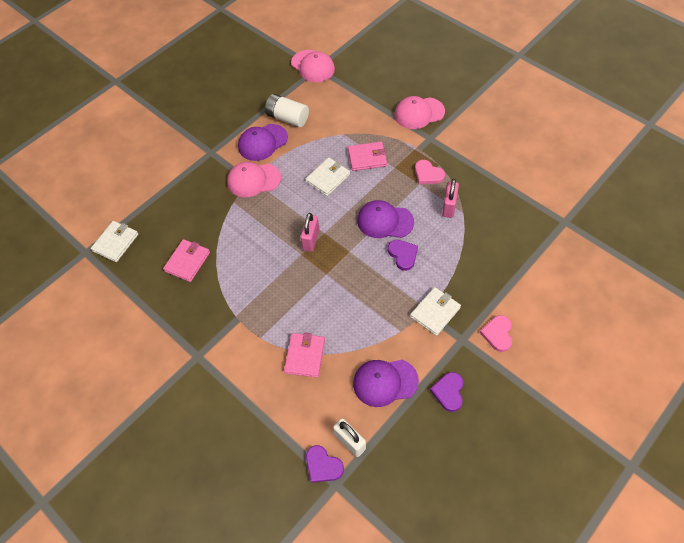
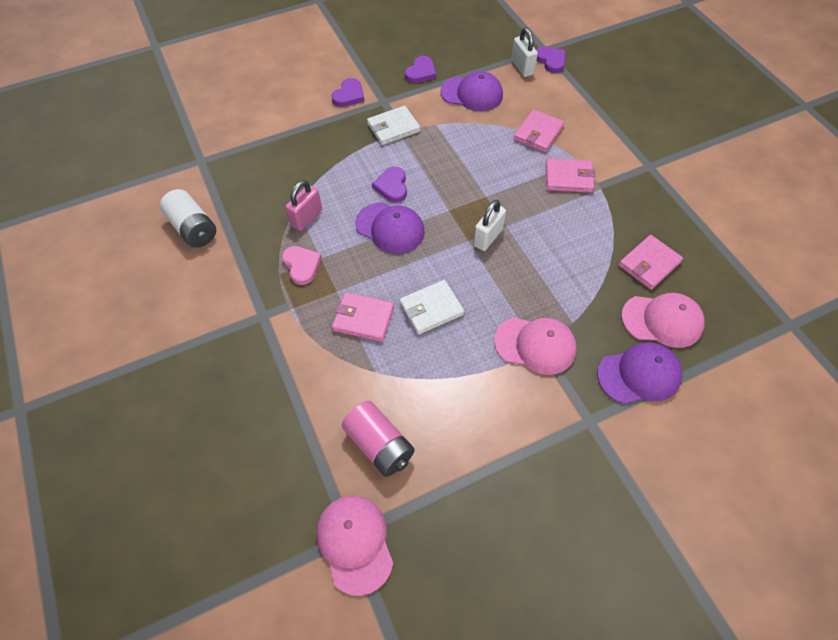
camera: 160 degrees left, 0 degrees up
(115, 242) = (747, 323): white wallet -> none
(262, 142) = (503, 406): purple cap -> purple cap (639, 375)
(265, 316) = (568, 177): none -> pink wallet
(287, 118) = (447, 438): white battery -> white battery (193, 228)
(311, 240) = (488, 237): pink padlock -> white padlock
(322, 103) = (379, 445): none -> pink battery
(419, 113) = (248, 362): pink cap -> pink cap (662, 320)
(497, 334) = (349, 95): pink heart -> purple heart

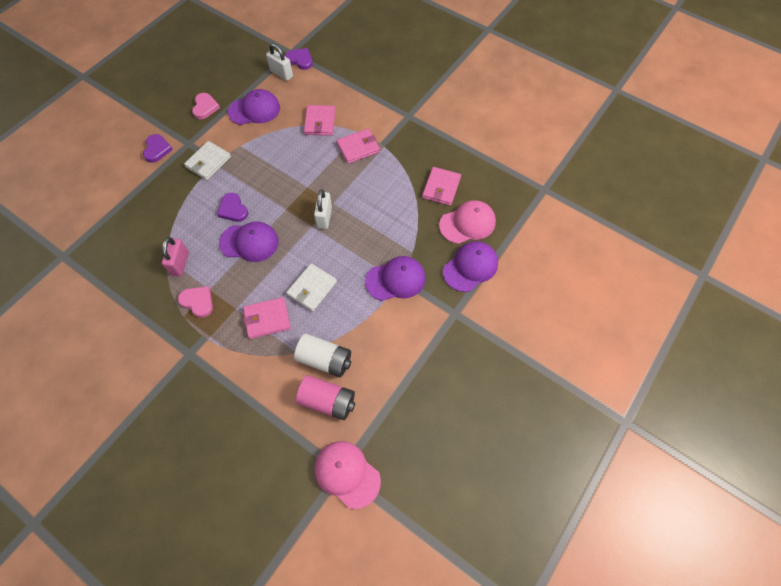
camera: 30 degrees left, 5 degrees up
(193, 228) = (91, 314): white battery -> white battery (325, 360)
(421, 72) = (205, 107): purple heart -> pink heart
(535, 345) = (396, 280): pink cap -> purple cap

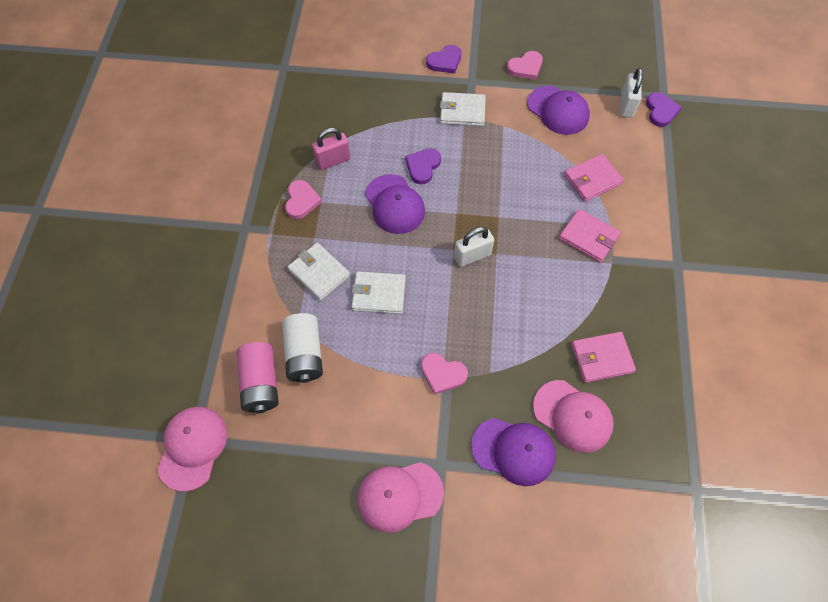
camera: 60 degrees right, 0 degrees up
(267, 319) = (319, 273): pink wallet -> white wallet
(396, 280) = (442, 374): purple cap -> pink heart
(461, 348) = (399, 496): none -> pink cap

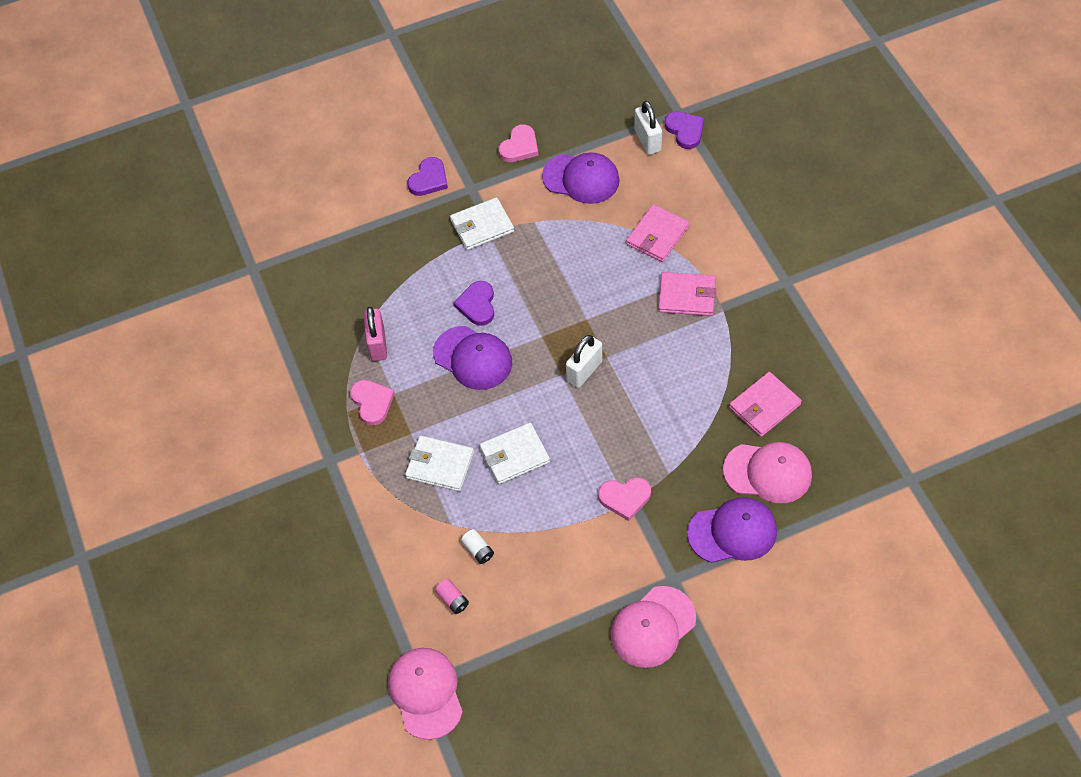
camera: 25 degrees left, 5 degrees down
(261, 383) = (453, 600): pink battery -> pink battery, size x0.47
(304, 354) = (478, 550): white battery -> white battery, size x0.47
(333, 161) = (377, 344): pink padlock -> pink padlock turned 45 degrees counterclockwise

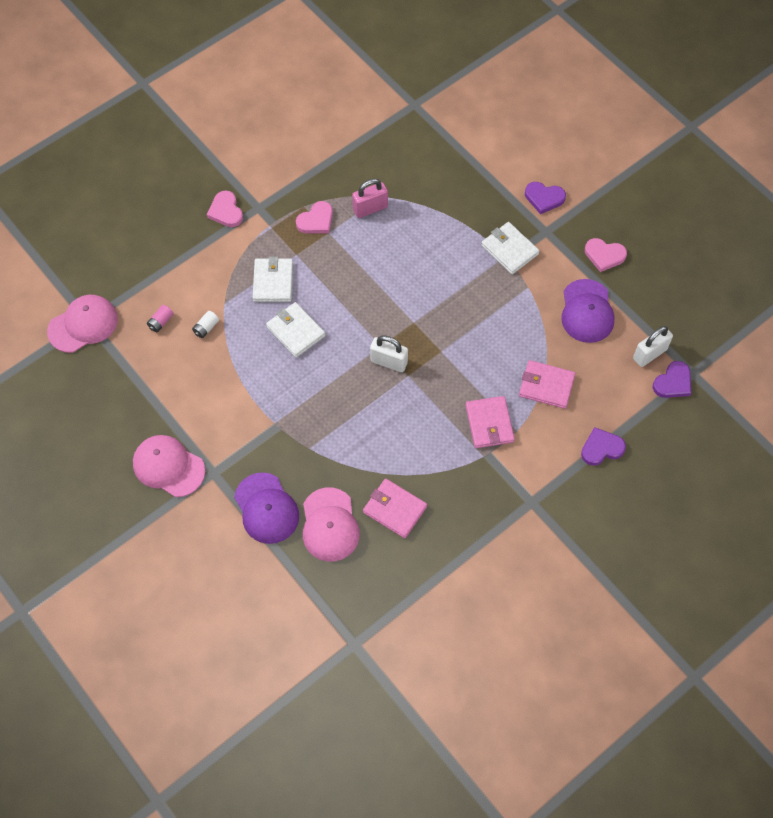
camera: 70 degrees right, 5 degrees up
(473, 358) = (377, 278): purple cap -> none
(477, 305) = (429, 267): purple heart -> purple heart (601, 448)
(625, 498) = (277, 420): pink heart -> pink heart (226, 211)

